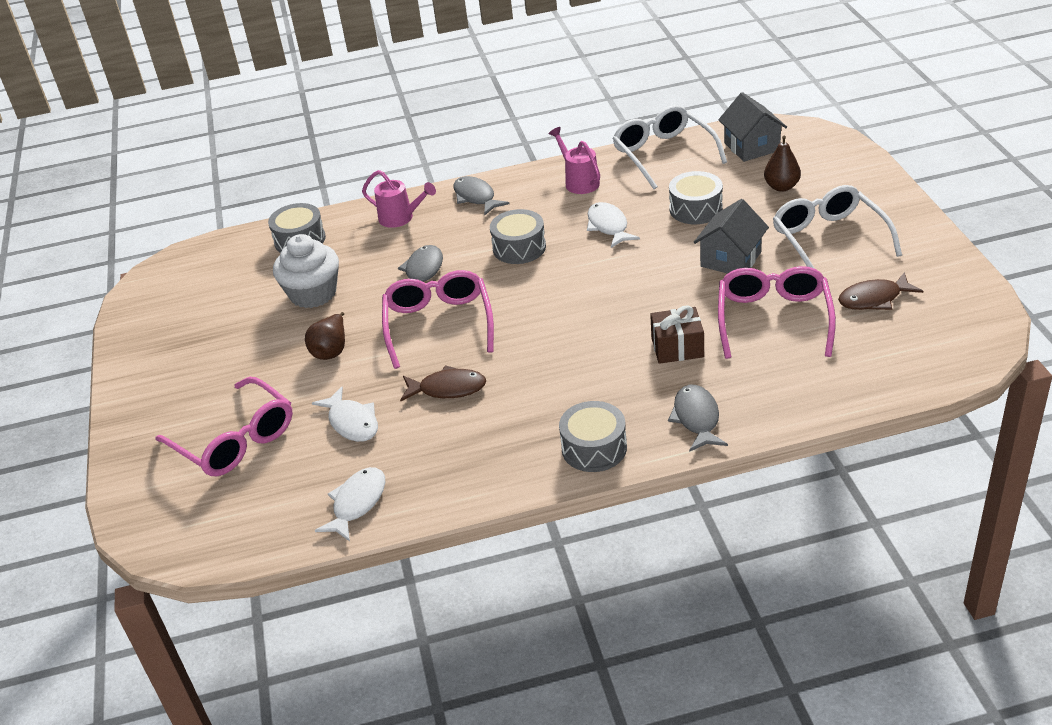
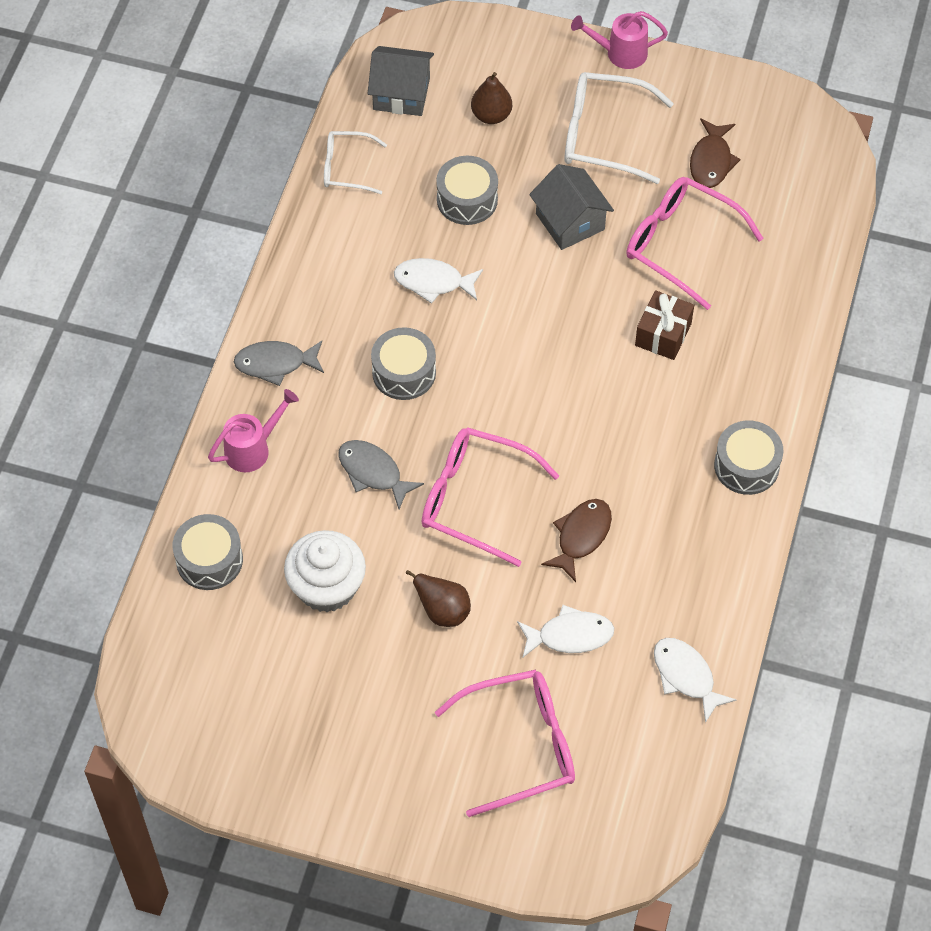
camera: 65 degrees left, 20 degrees up
(579, 181) = (330, 263): pink watering can -> pink watering can (620, 53)
(663, 154) = (346, 168): white glasses -> white glasses, size x0.60
(696, 418) = (764, 374): grey fish -> none

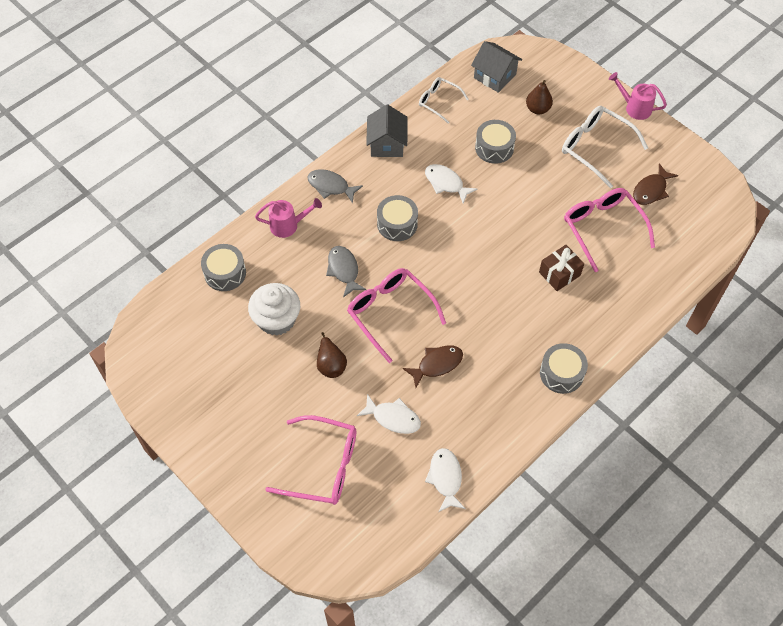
camera: 30 degrees right, 0 degrees up
(570, 222) = (545, 186): grey house -> grey house (387, 144)

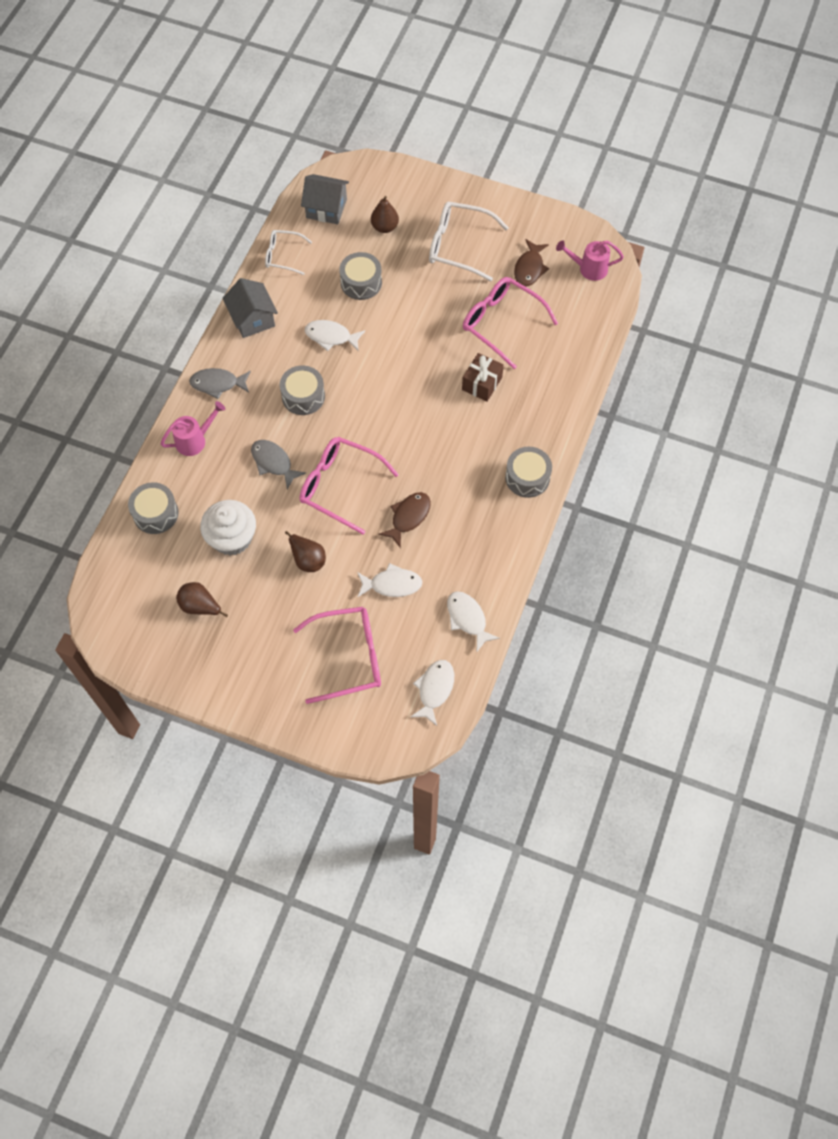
camera: 25 degrees left, 5 degrees up
(220, 367) = (200, 606): none -> brown pear
(384, 529) = (434, 689): none -> white fish
(634, 108) = (477, 191): pink watering can -> pink watering can (588, 269)

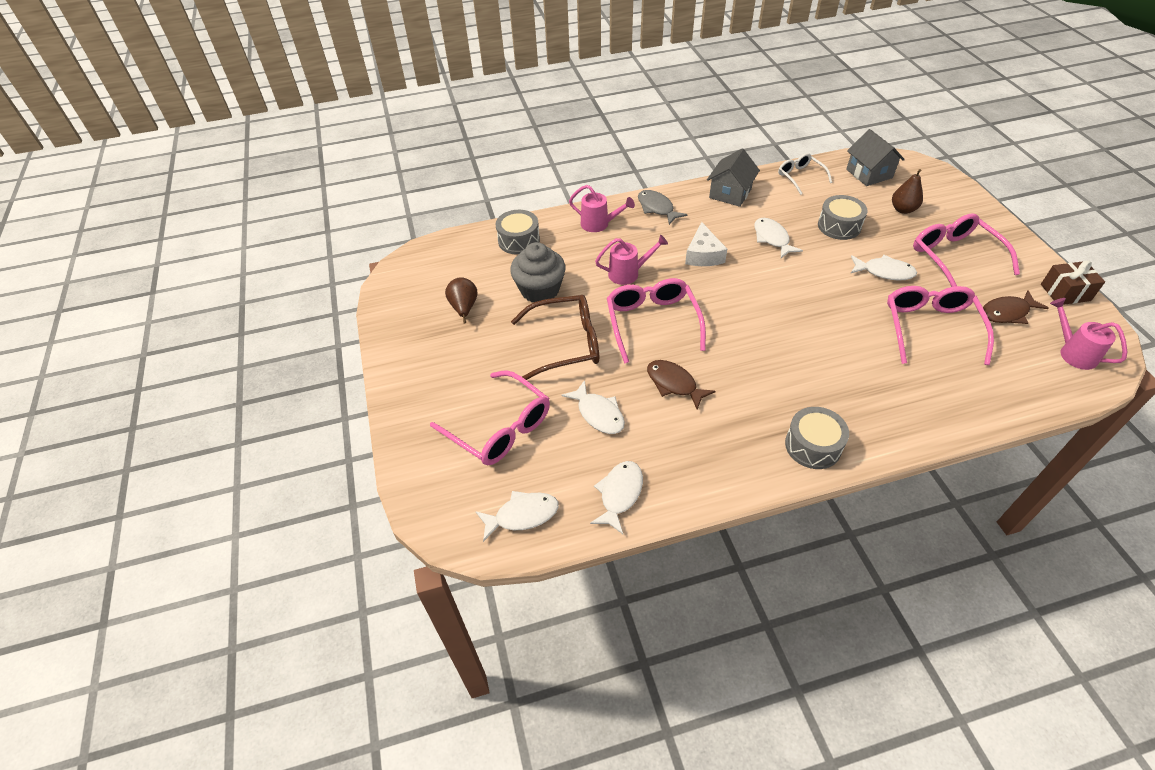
camera: 55 degrees right, 15 degrees down
(232, 538) = (540, 290): white cupcake -> grey cupcake
(273, 462) = (628, 273): grey fish -> pink watering can
(303, 396) = (703, 255): grey drum -> white cheese
(307, 559) = (566, 344): brown pear -> brown glasses
(408, 517) = (674, 384): brown fish -> brown fish turned 135 degrees counterclockwise
(431, 300) = (884, 272): none -> white fish
(458, 246) = (954, 257): white glasses -> pink glasses
(482, 383) = (858, 352): brown gift -> brown gift (1065, 292)

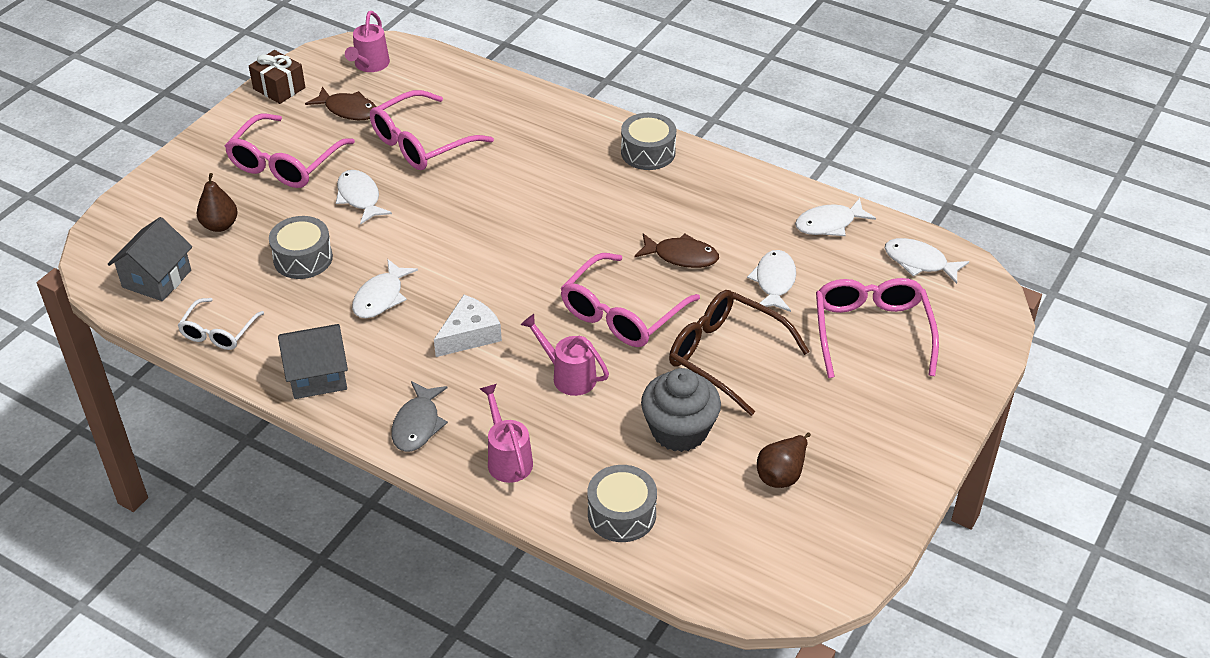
camera: 135 degrees left, 5 degrees down
(674, 384) = (681, 256): brown fish -> brown fish turned 75 degrees counterclockwise

